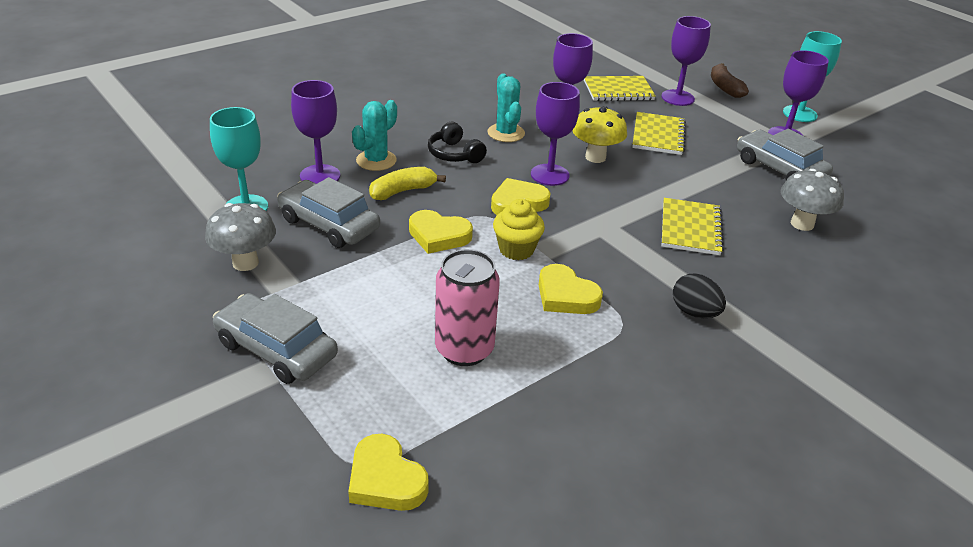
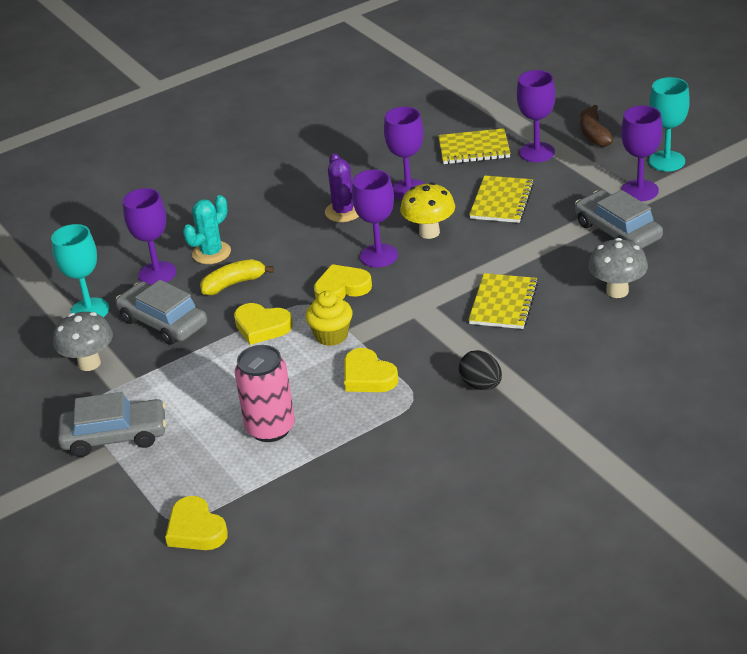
camera: 10 degrees right, 0 degrees up
(276, 349) = (115, 436): grey car -> grey car turned 135 degrees clockwise
(454, 154) = (288, 240): black headphones -> none
(506, 133) = (343, 211): turquoise cactus -> purple cactus

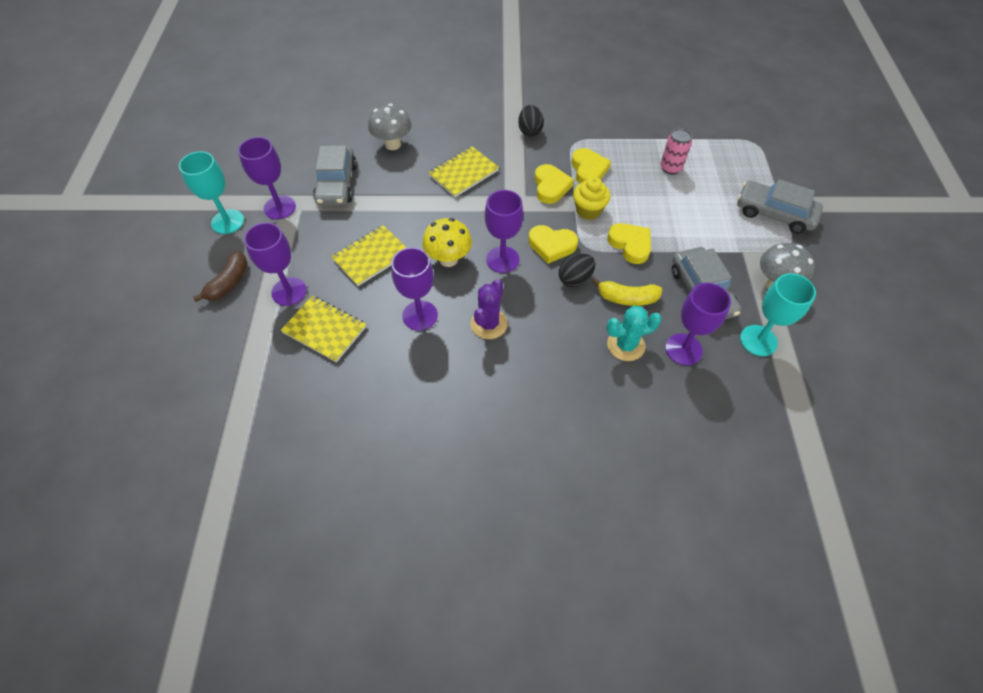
camera: 150 degrees left, 20 degrees up
(196, 529) = (746, 133): yellow heart -> yellow heart (550, 186)
(270, 428) = (670, 168): pink can -> pink can, size x0.65
(295, 274) = (575, 279): none -> black egg

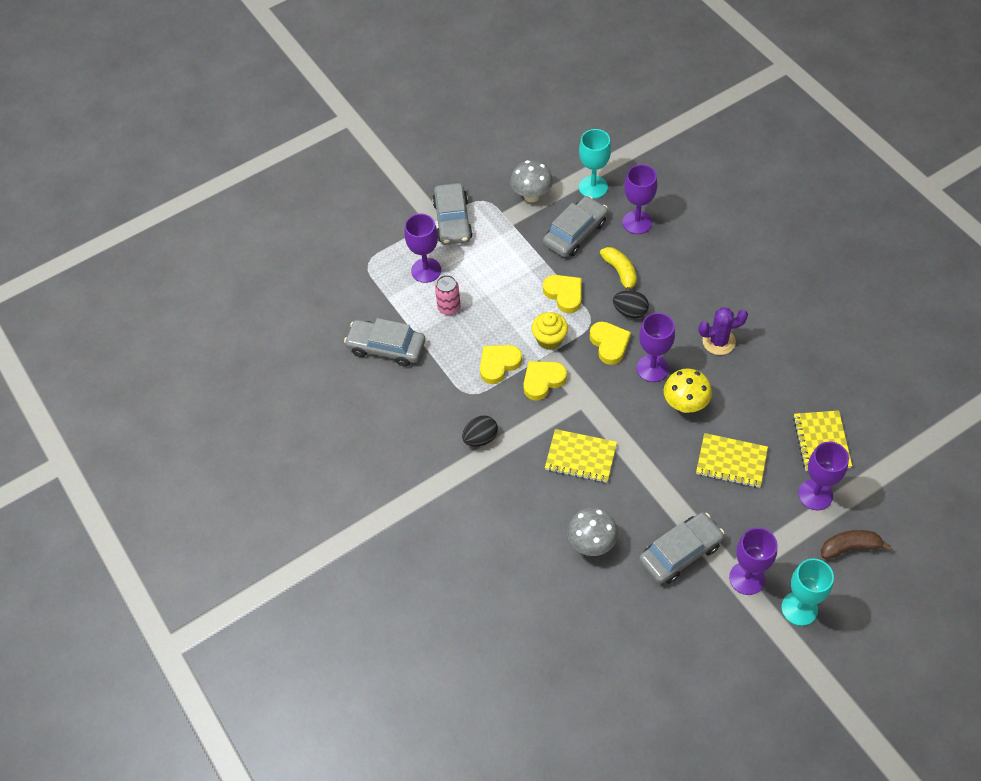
camera: 120 degrees left, 0 degrees up
(420, 315) = (752, 389): purple goblet -> purple goblet (426, 270)
(626, 345) = (662, 254): turquoise cactus -> none
(630, 244) = (564, 294): yellow heart -> yellow heart turned 120 degrees clockwise
(656, 119) = (386, 347): none -> grey car

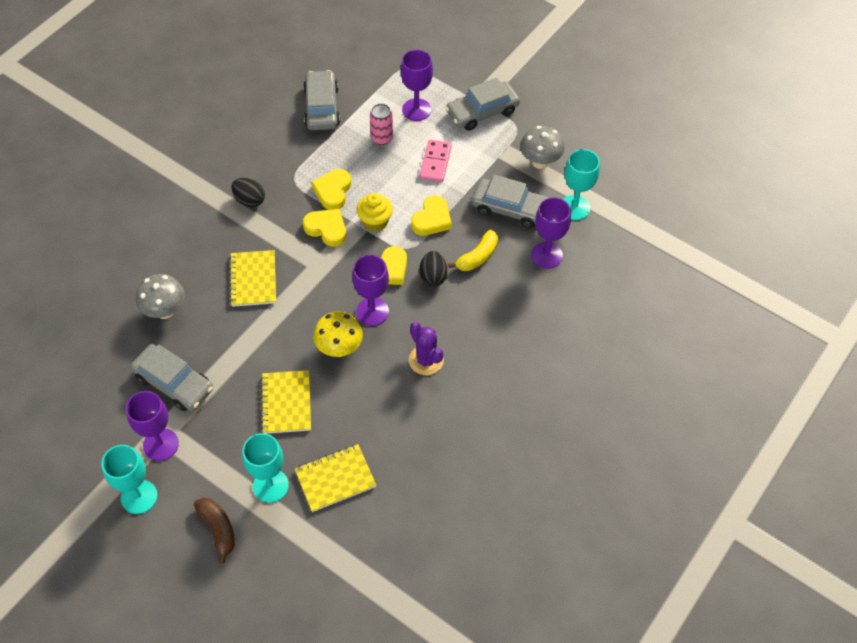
camera: 65 degrees right, 0 degrees up
(498, 273) = (435, 162): none -> pink domino
(498, 364) = (333, 191): yellow heart -> yellow heart turned 105 degrees counterclockwise
(815, 495) = (270, 485): purple goblet -> turquoise goblet

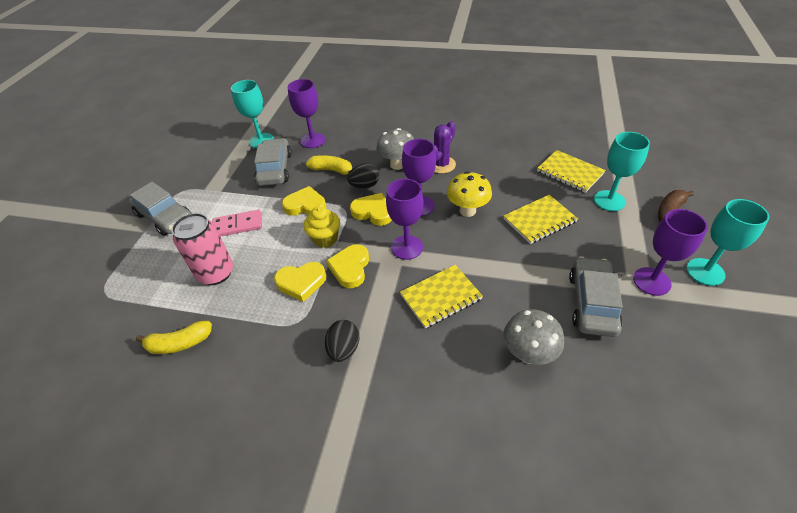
camera: 110 degrees left, 10 degrees down
(322, 107) = (179, 343): grey car -> yellow banana
(382, 138) = (216, 273): pink can -> pink can, size x1.54
(416, 110) = (169, 262): purple goblet -> purple goblet (407, 247)
(540, 162) = (219, 168): grey mushroom -> grey mushroom (397, 165)

